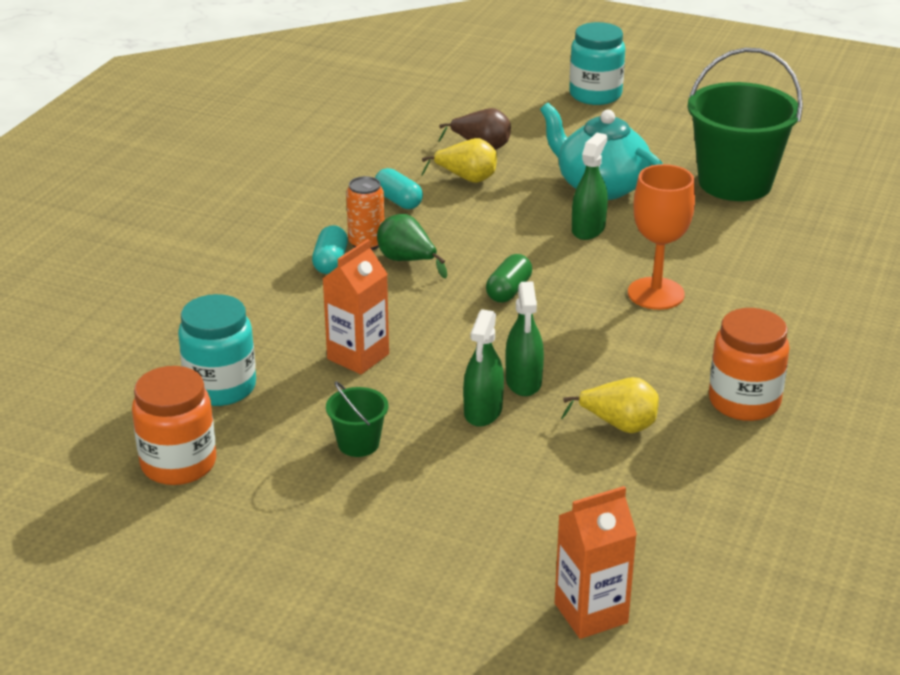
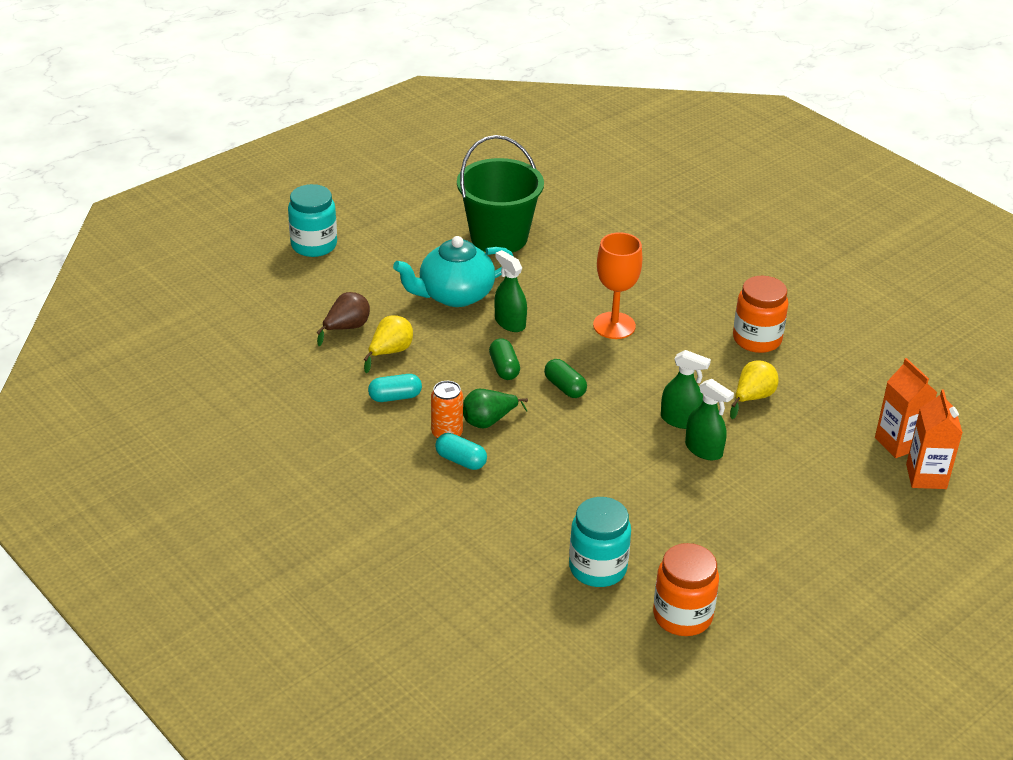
camera: 65 degrees left, 5 degrees up
(358, 356) = (601, 486): orange carton -> orange carton (898, 443)
(358, 444) = (708, 519): green bucket -> none
(505, 246) = (504, 368): none -> green capsule

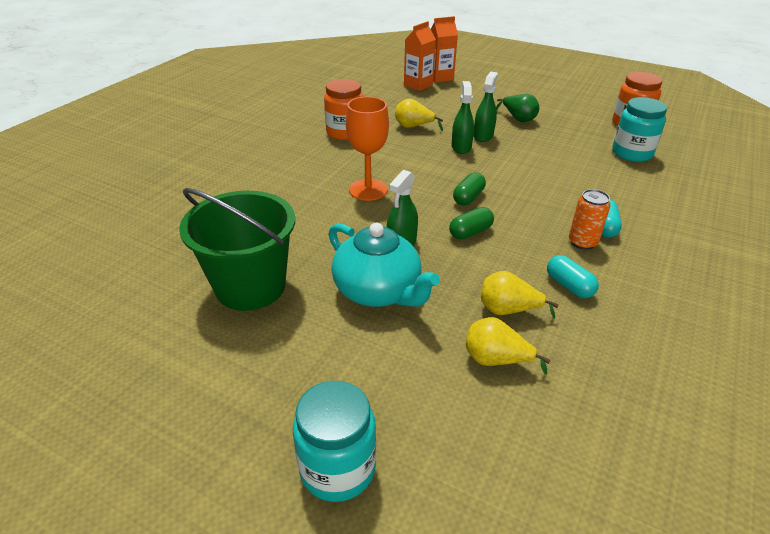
camera: 110 degrees left, 0 degrees up
(346, 328) = (496, 360): brown pear -> yellow pear
(488, 421) = (545, 224): green pear -> green pear (518, 119)

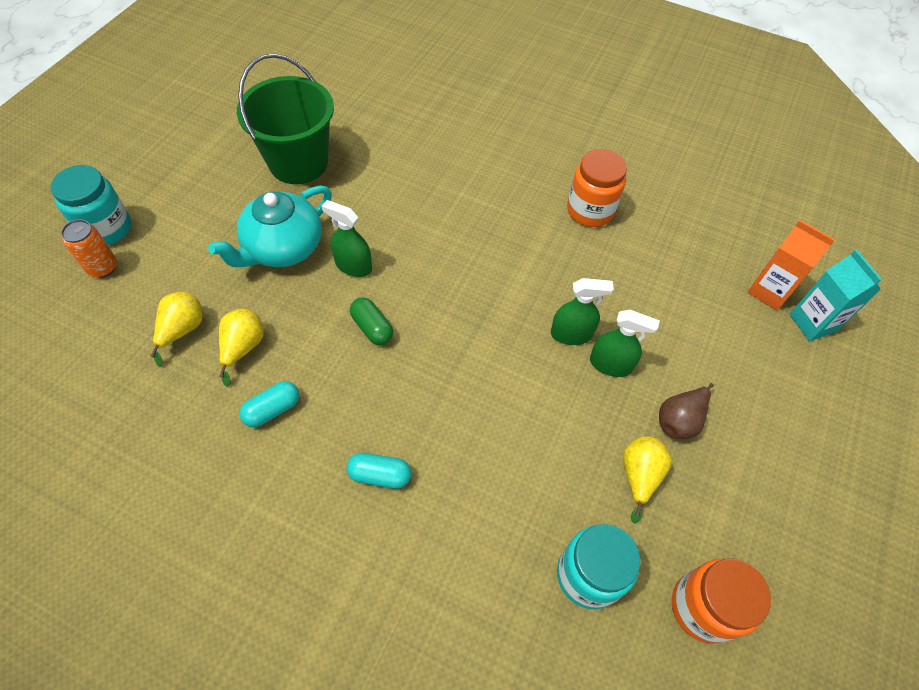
camera: 85 degrees right, 20 degrees up
(368, 190) = (455, 236): orange goblet -> none
(414, 127) = (621, 282): yellow pear -> yellow pear (639, 476)
(440, 77) = (812, 323): orange carton -> turquoise carton
(468, 197) = (443, 332): green capsule -> none
(518, 119) = (679, 420): green pear -> brown pear
(582, 242) = (349, 441): orange can -> orange can (103, 267)

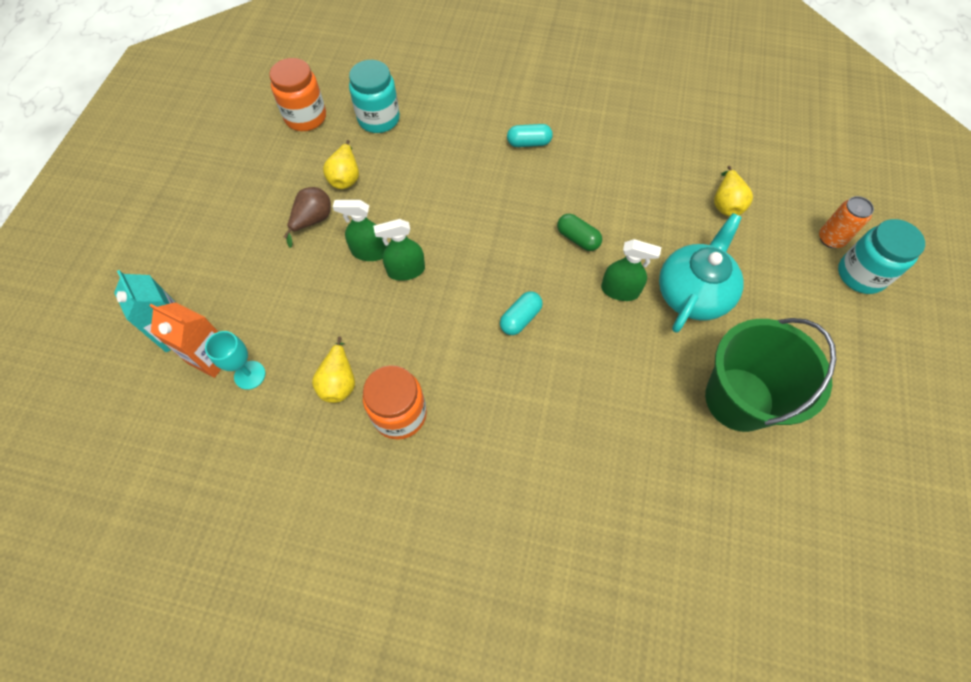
camera: 170 degrees right, 5 degrees up
(243, 348) = (671, 201): yellow pear -> yellow pear (339, 381)
(272, 410) = (622, 165): turquoise capsule -> turquoise capsule (520, 318)
(728, 268) = (250, 375): none -> turquoise goblet

